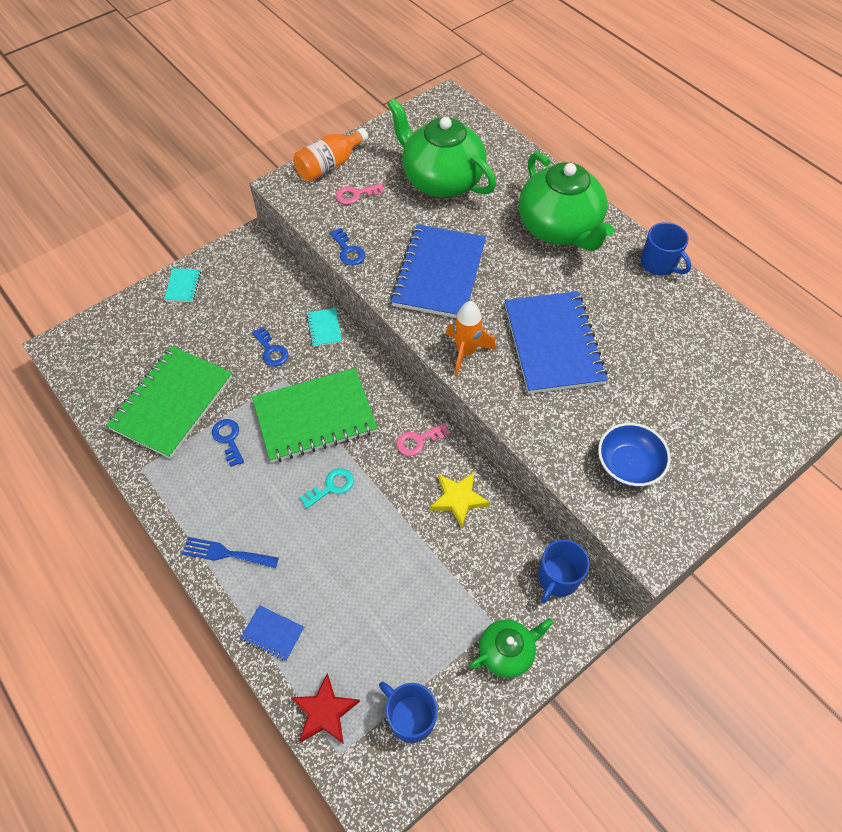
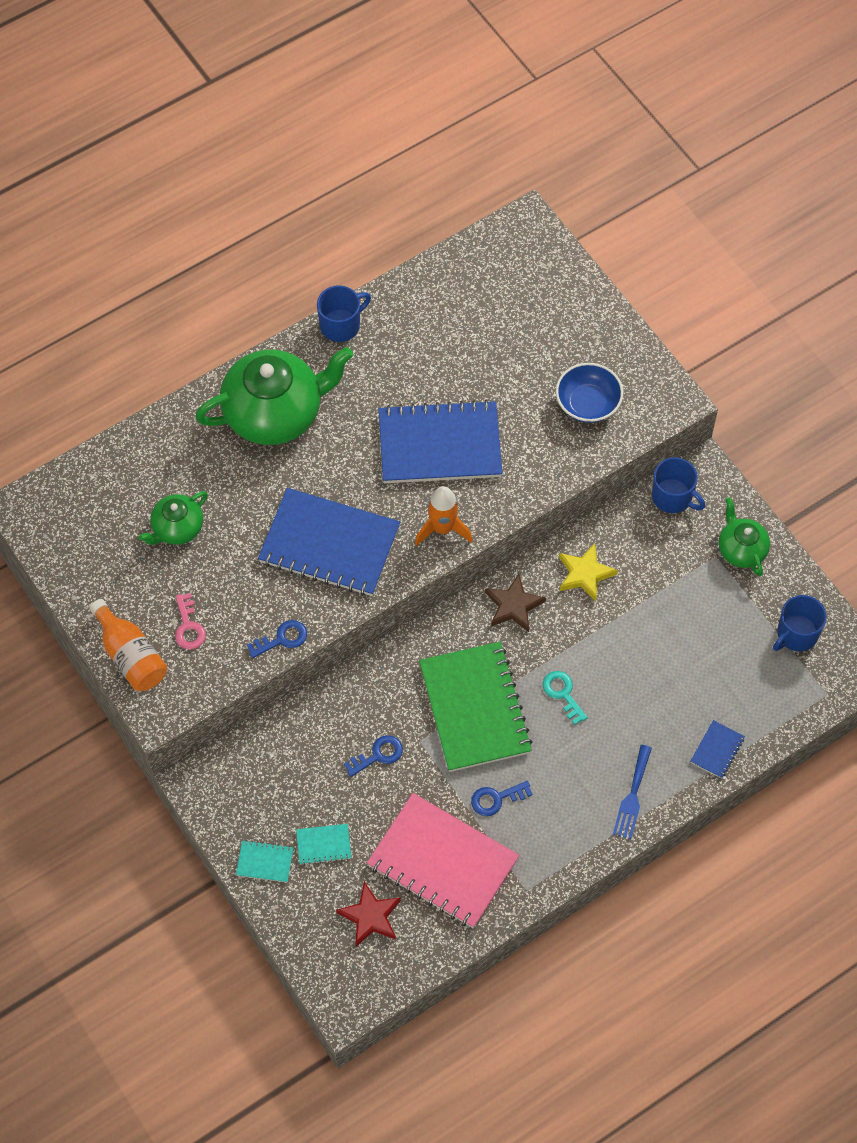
camera: 85 degrees left, 5 degrees up
(172, 403) = (442, 862): green notebook -> pink notebook
(324, 328) = (351, 696): turquoise notebook -> turquoise notebook (323, 845)
(324, 712) = (790, 705): red star -> red star (370, 916)
(418, 441) = (513, 605): pink key -> brown star
(441, 180) = (177, 528): green teapot -> green teapot, size x0.51

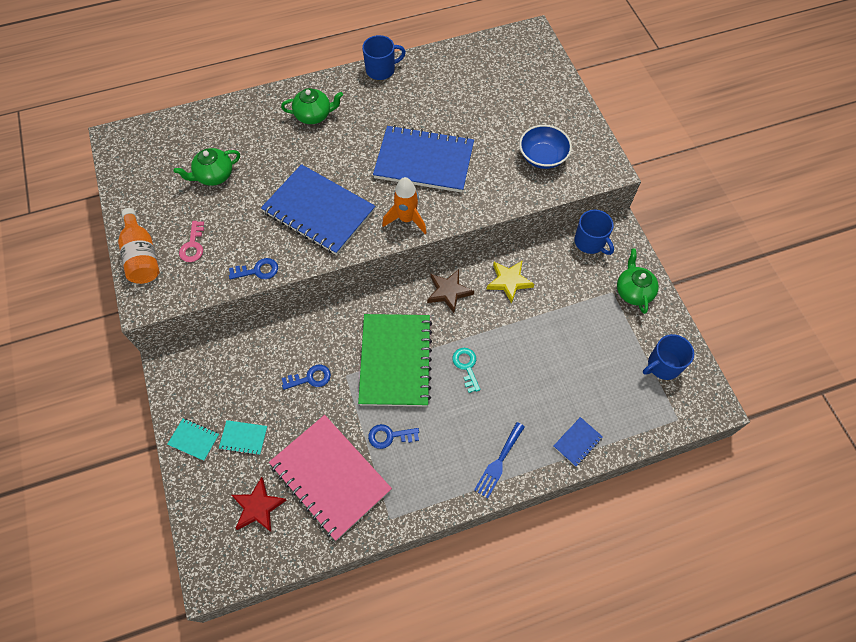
camera: 15 degrees right, 0 degrees up
(275, 413) = (314, 115): green teapot -> green teapot, size x0.51

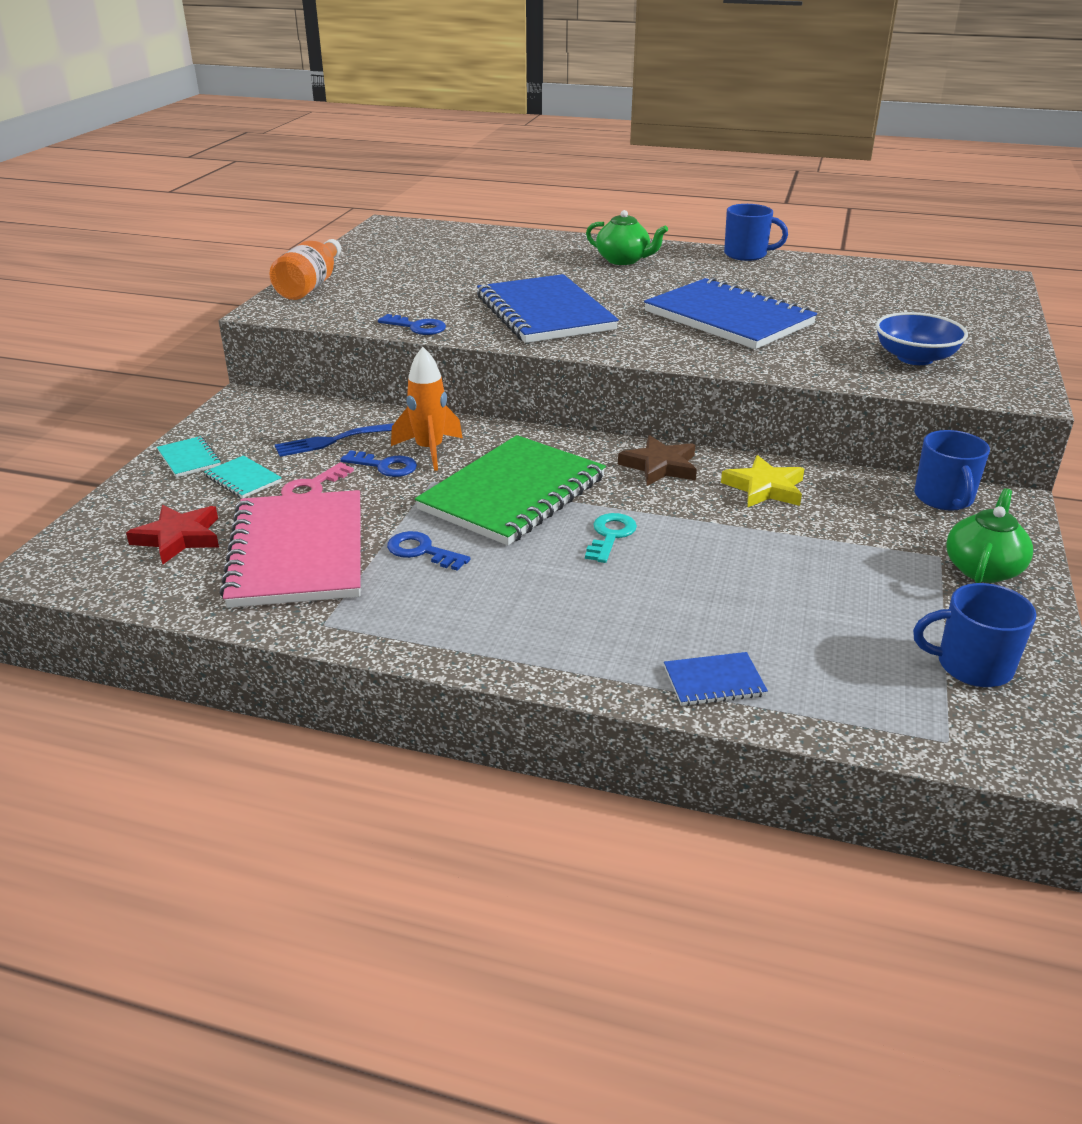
camera: 35 degrees right, 30 degrees down
(193, 245) = (371, 294): pink key -> pink key (313, 487)
(214, 175) = (457, 264): green teapot -> none
(406, 219) = (651, 347): orange rocket -> orange rocket (429, 451)
(498, 462) = (552, 644): blue fork -> blue fork (331, 441)

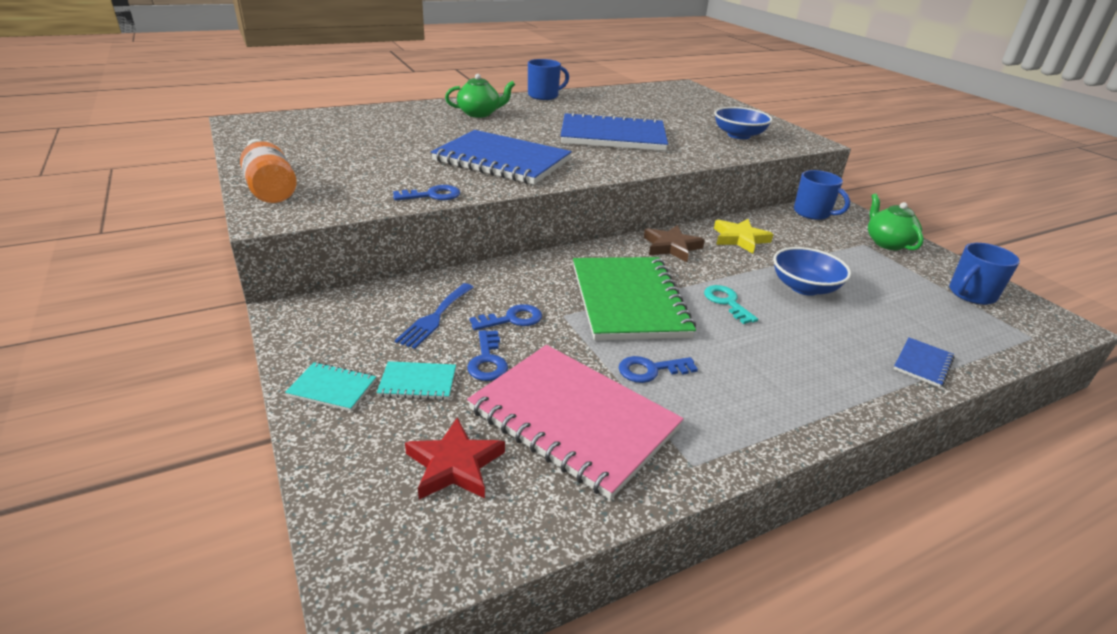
camera: 45 degrees left, 0 degrees up
(313, 487) = (487, 361): pink key -> blue key
(429, 451) = (522, 294): orange rocket -> none
(736, 561) = (804, 287): none -> blue bowl

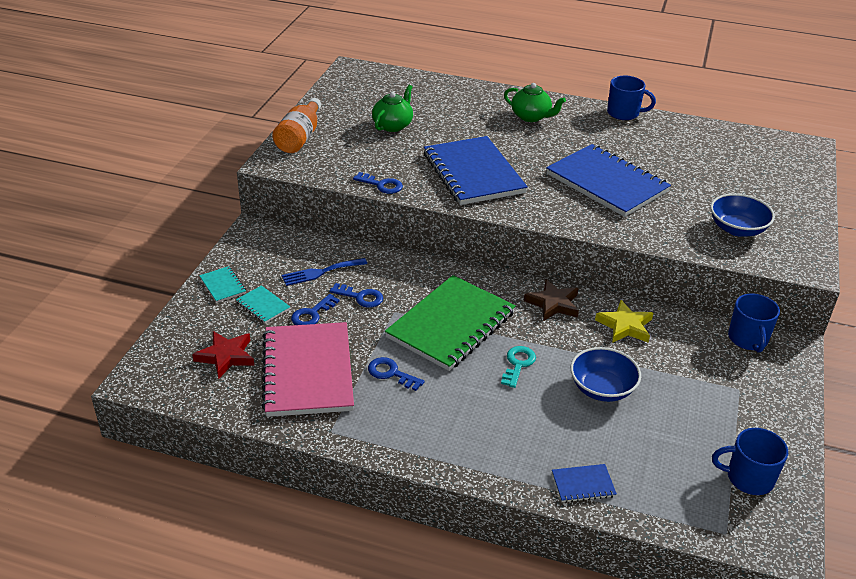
camera: 45 degrees right, 5 degrees up
(887, 243) = (766, 401): green teapot -> green teapot (393, 125)

